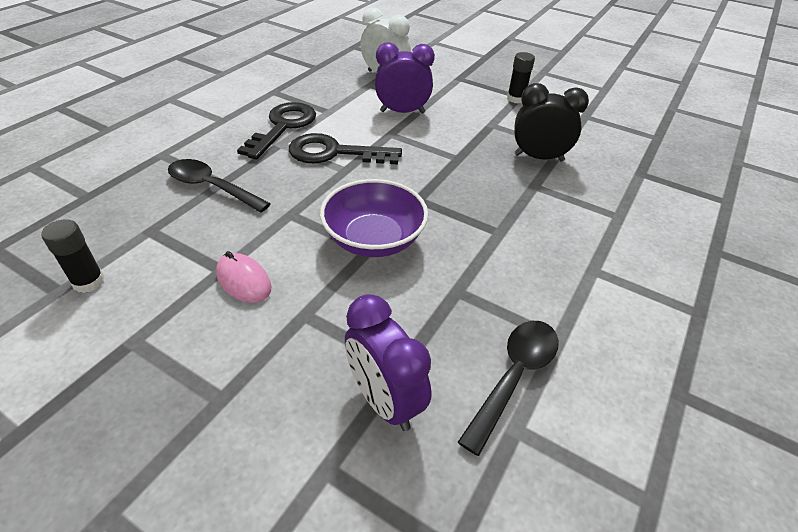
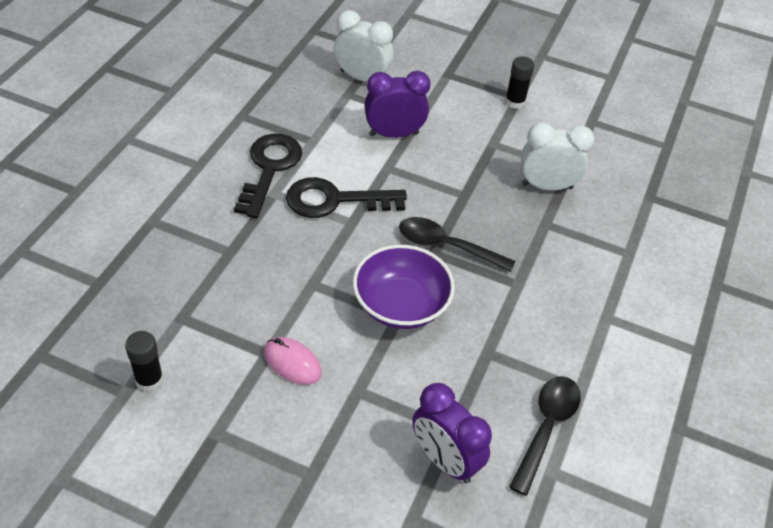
camera: 10 degrees left, 5 degrees up
(212, 187) = (222, 258): black spoon -> black spoon (446, 246)
(538, 157) = (547, 186): black clock -> white clock

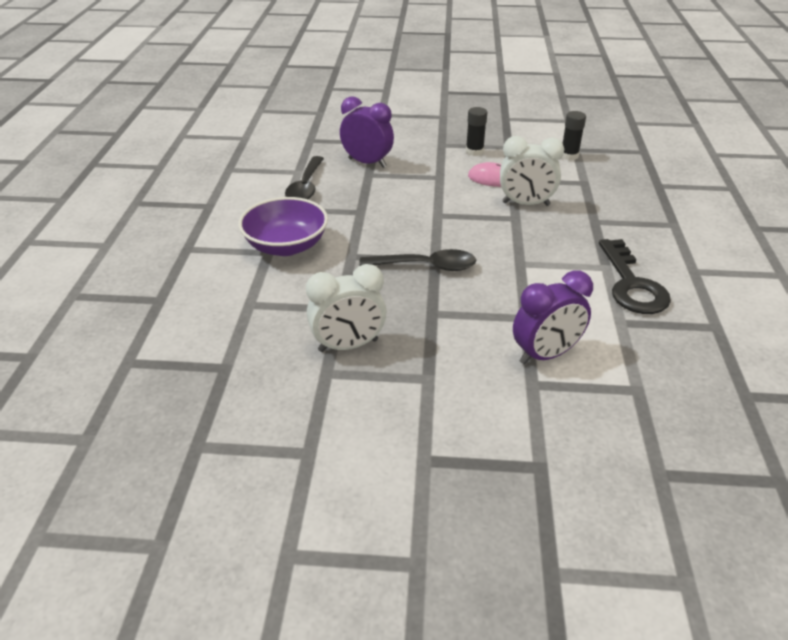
camera: 165 degrees right, 10 degrees down
(335, 200) = (549, 275): black key -> none
(362, 78) = (642, 419): white clock -> white clock (526, 204)
(401, 305) = (440, 221): purple bowl -> purple bowl (286, 246)
(515, 102) = (425, 449): black glue stick -> black glue stick (474, 151)

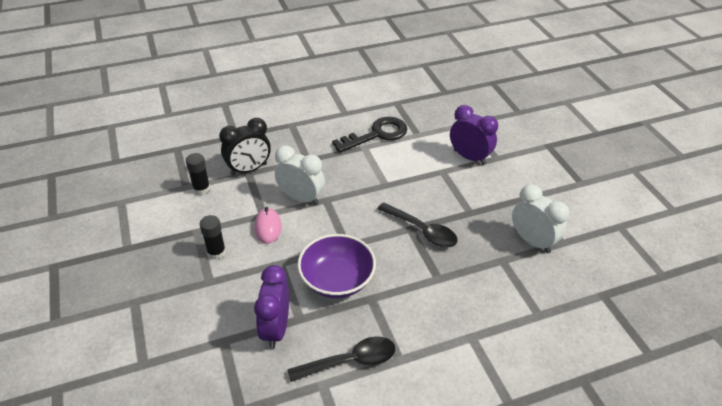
camera: 115 degrees left, 5 degrees up
(286, 246) = (455, 328): purple bowl -> purple bowl (337, 280)
(426, 266) = (422, 230): black spoon -> black spoon turned 150 degrees clockwise
(526, 204) = (301, 198): white clock -> white clock turned 45 degrees counterclockwise
(590, 183) = (249, 169): none -> black clock

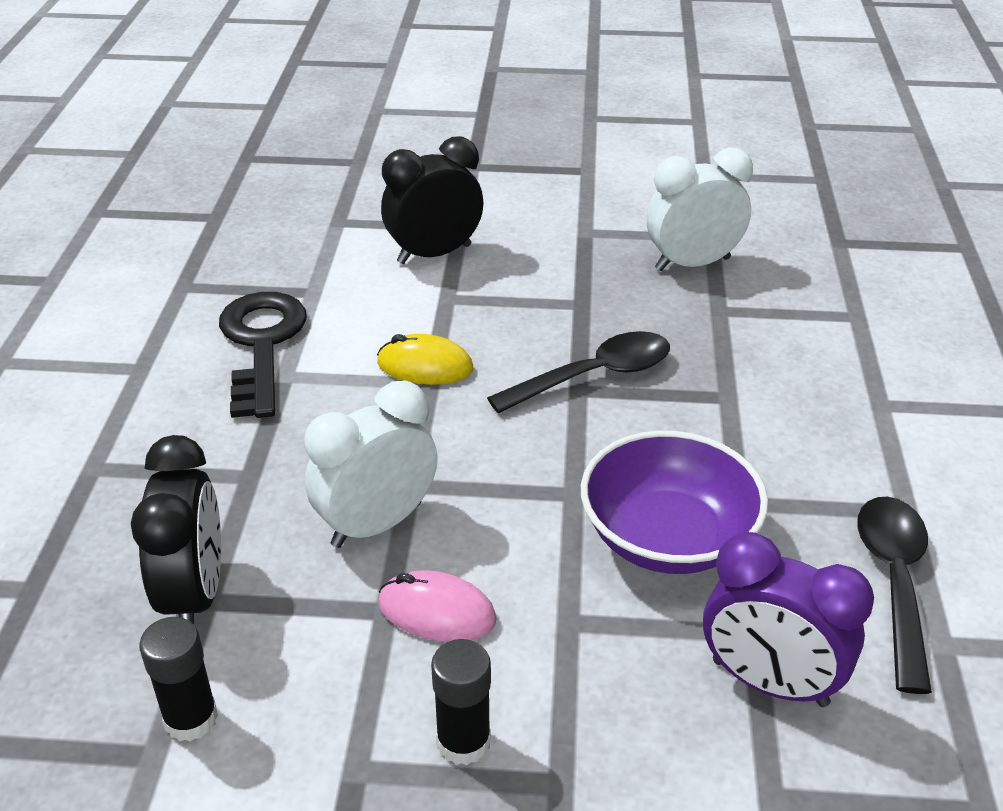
camera: 65 degrees left, 5 degrees down
(394, 180) = (425, 366): none -> yellow mouse
(469, 157) = (434, 254): purple clock -> black clock

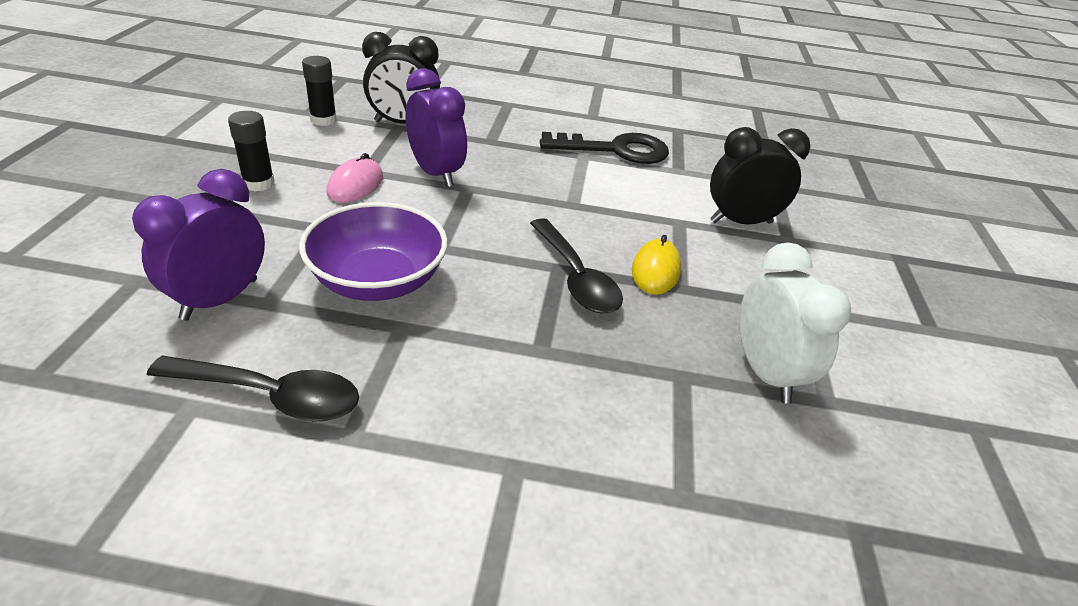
camera: 90 degrees right, 0 degrees up
(377, 524) = (436, 173): white clock -> purple clock
(425, 366) = (591, 204): yellow mouse -> yellow mouse (655, 271)
(434, 254) = (740, 222): black clock -> black clock turned 75 degrees counterclockwise

